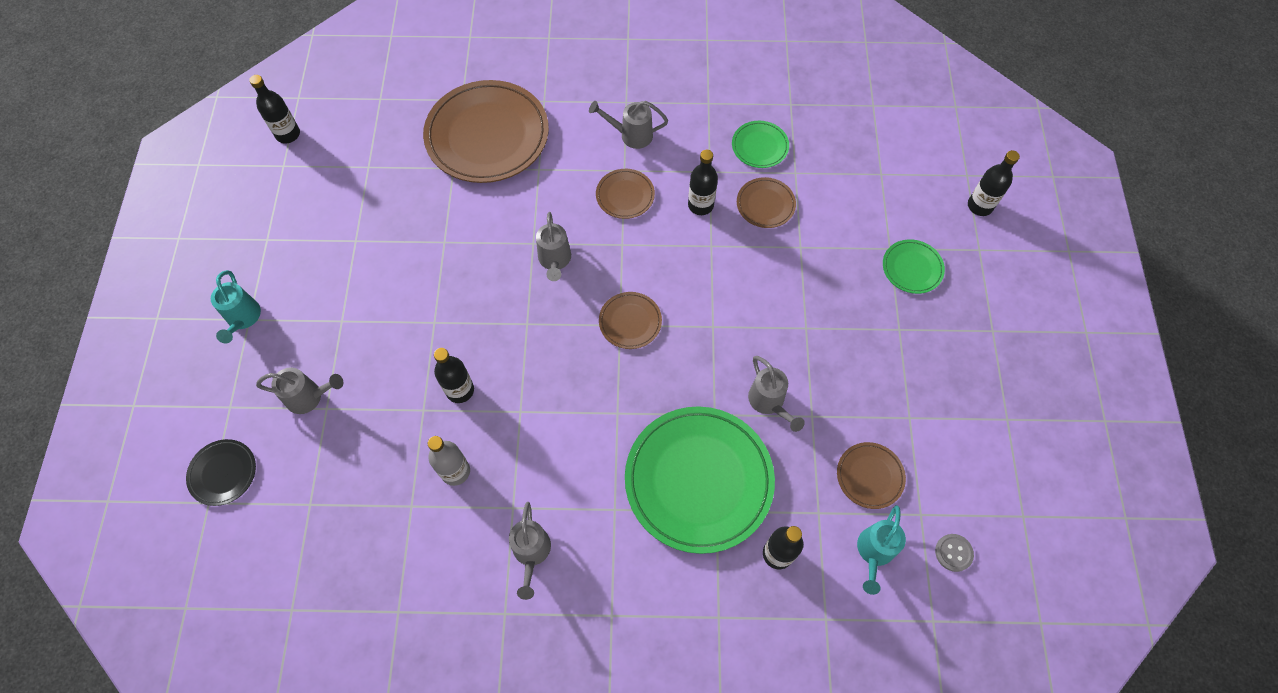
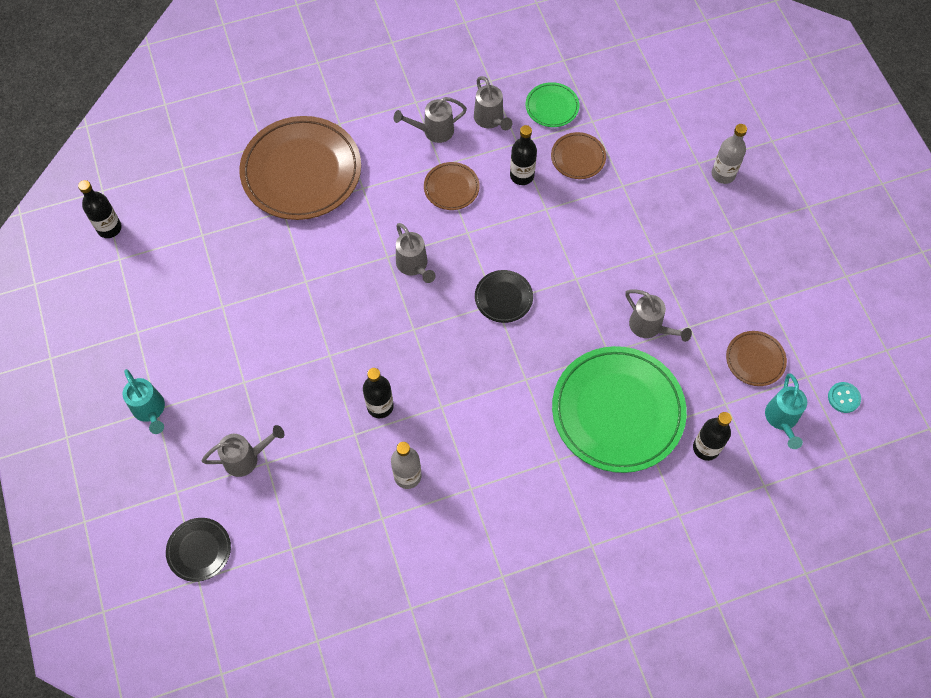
camera: 20 degrees left, 0 degrees up
(531, 553) = (503, 520): grey watering can -> grey watering can (490, 120)
(630, 322) = (503, 298): brown plate -> black plate
(912, 268) = (723, 174): green plate -> grey bottle
(953, 553) = (843, 398): grey button -> turquoise button
(979, 206) = (758, 102): black bottle -> none

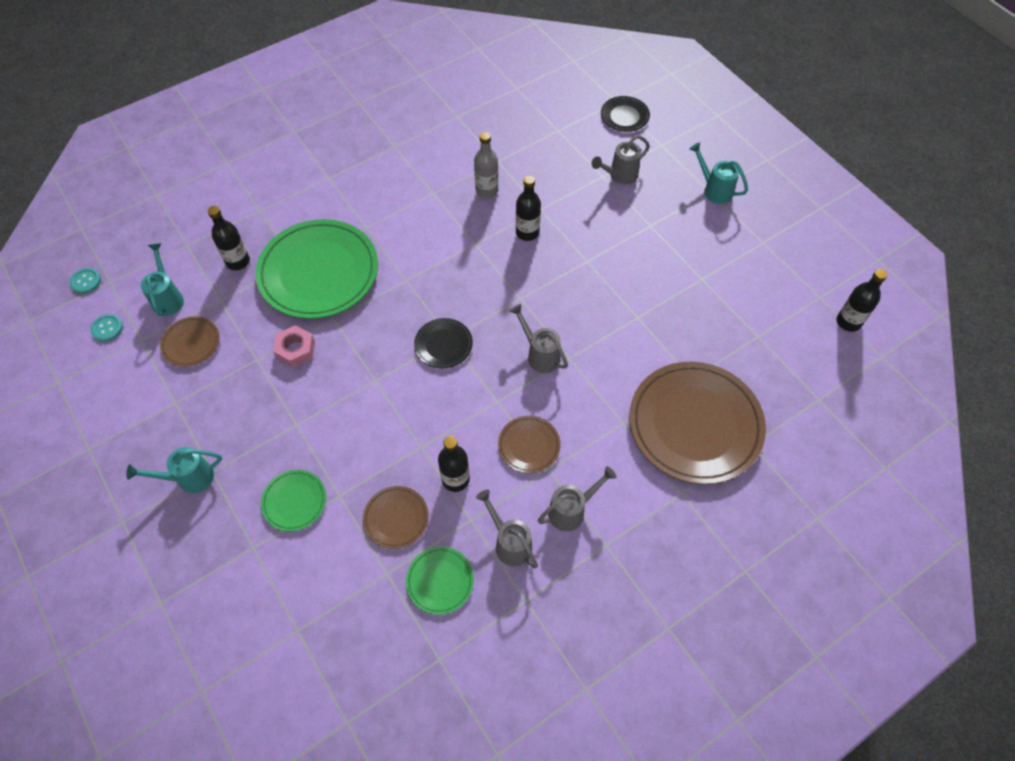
camera: 165 degrees right, 5 degrees down
(649, 327) = (296, 350): grey watering can -> pink nut
(661, 189) = (294, 501): none -> green plate
(723, 174) = (222, 539): grey bottle -> none
(752, 229) = (189, 478): none -> turquoise watering can
(875, 463) = (86, 281): none -> turquoise button

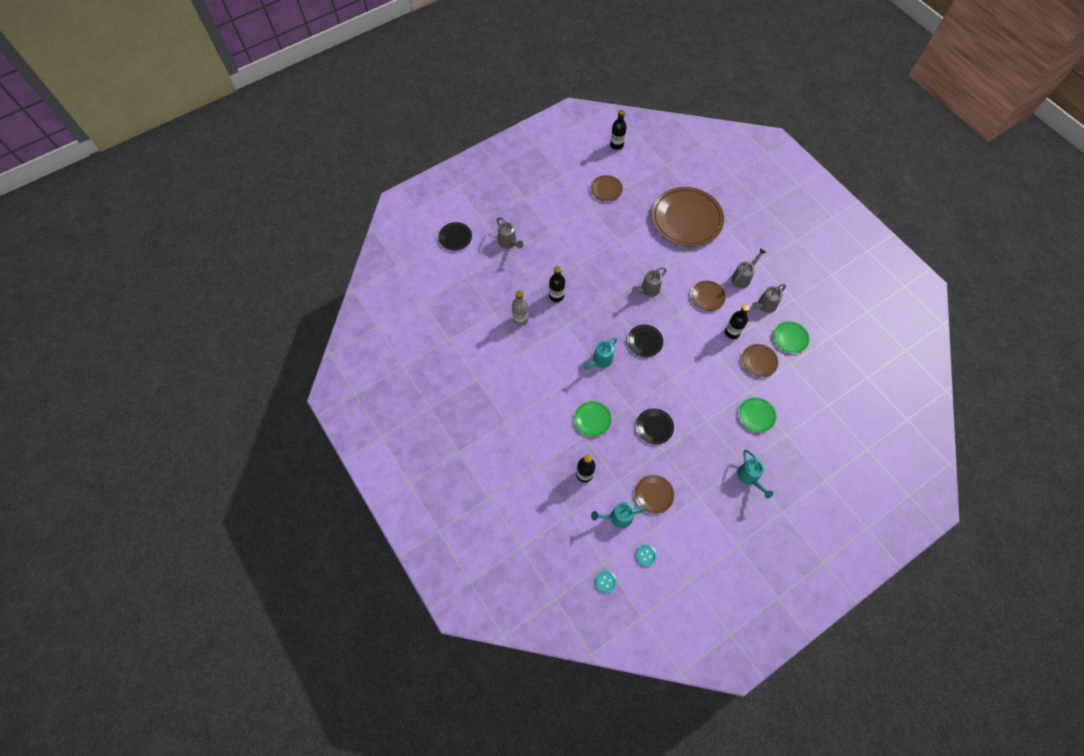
camera: 90 degrees left, 5 degrees up
(296, 350) = (654, 427): pink nut -> black plate
(319, 272) = (592, 419): green plate -> green plate, size x0.46
(571, 510) = (742, 277): grey watering can -> grey watering can turned 75 degrees clockwise
(714, 190) = (521, 194): turquoise watering can -> turquoise watering can (600, 361)
(743, 302) = (606, 189): none -> brown plate

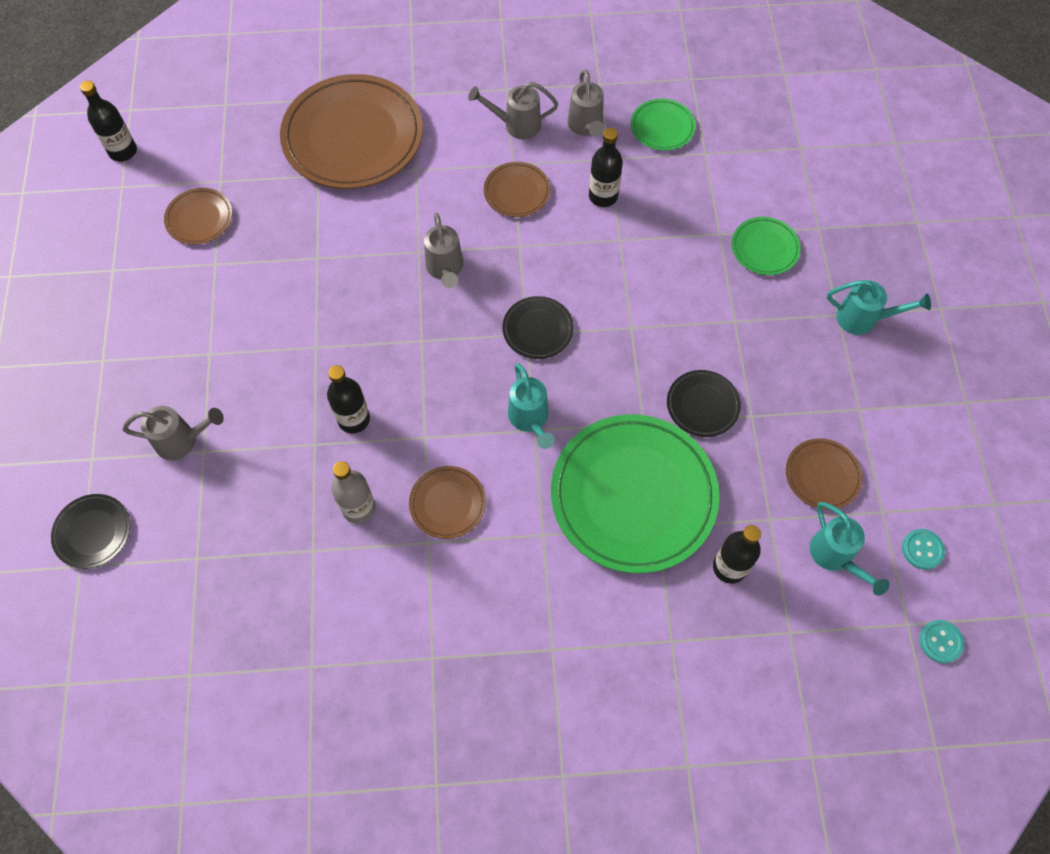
camera: 60 degrees left, 0 degrees up
(592, 419) = (633, 495): green plate -> green plate, size x2.18
(617, 517) = (835, 556): turquoise watering can -> turquoise watering can turned 45 degrees counterclockwise
(742, 277) = (516, 125): grey watering can -> grey watering can turned 75 degrees counterclockwise
(759, 361) = (675, 190): brown plate -> brown plate (447, 503)

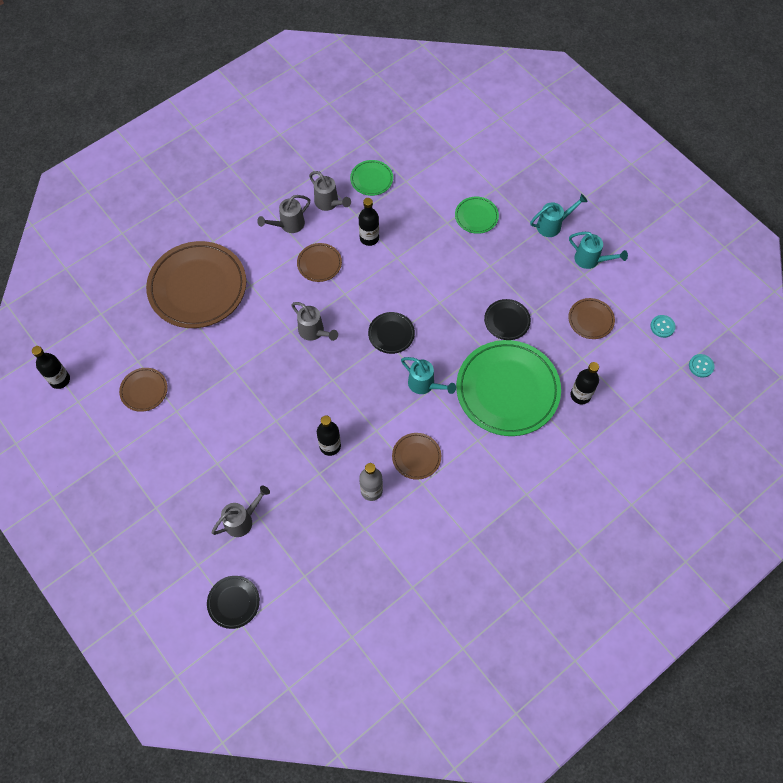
camera: 35 degrees left, 0 degrees up
(835, 556) = (625, 357): turquoise watering can -> turquoise watering can (590, 260)

